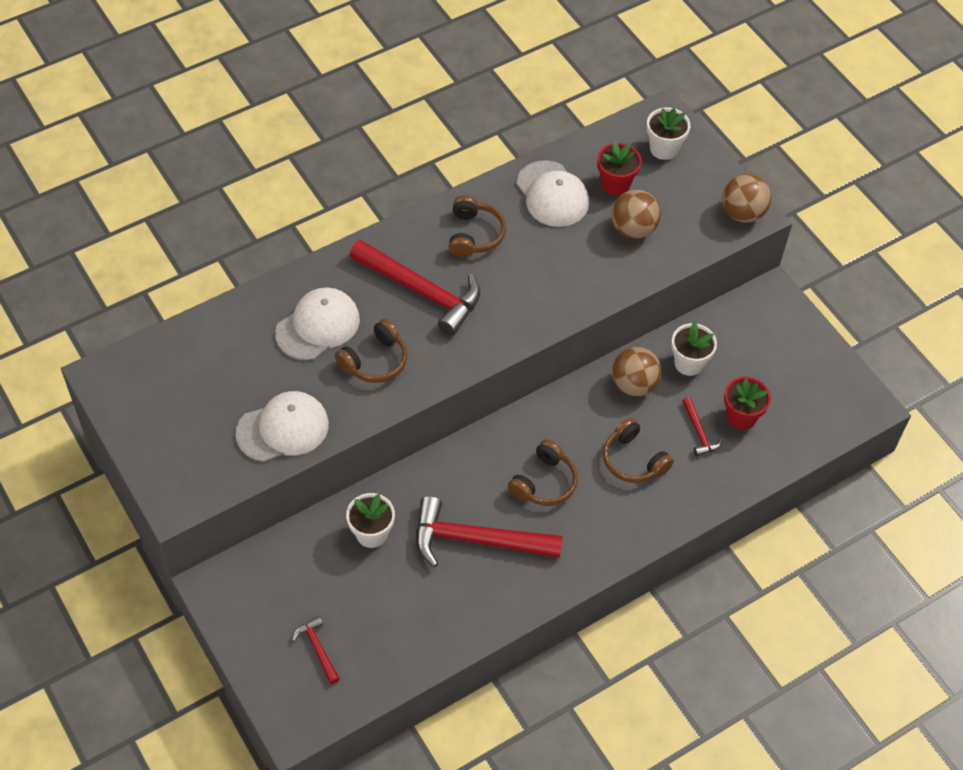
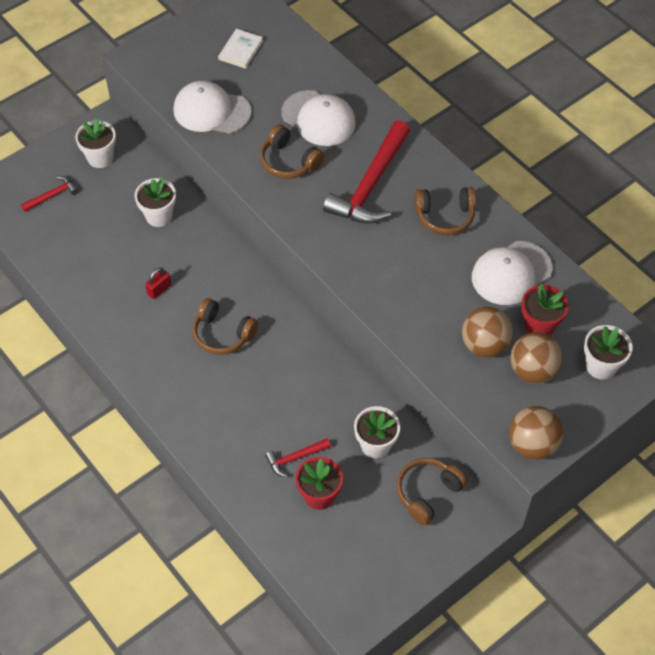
camera: 85 degrees right, 0 degrees up
(191, 390) = (241, 50): none -> white book
(268, 592) = (100, 158): none -> white flower pot
(283, 429) = (211, 111): white cap -> white cap turned 135 degrees clockwise
(477, 540) = (159, 290): red hammer -> red padlock
(633, 460) = (255, 403): brown headphones -> brown headphones (427, 493)
(634, 384) = (341, 398): brown ball -> brown ball (533, 370)

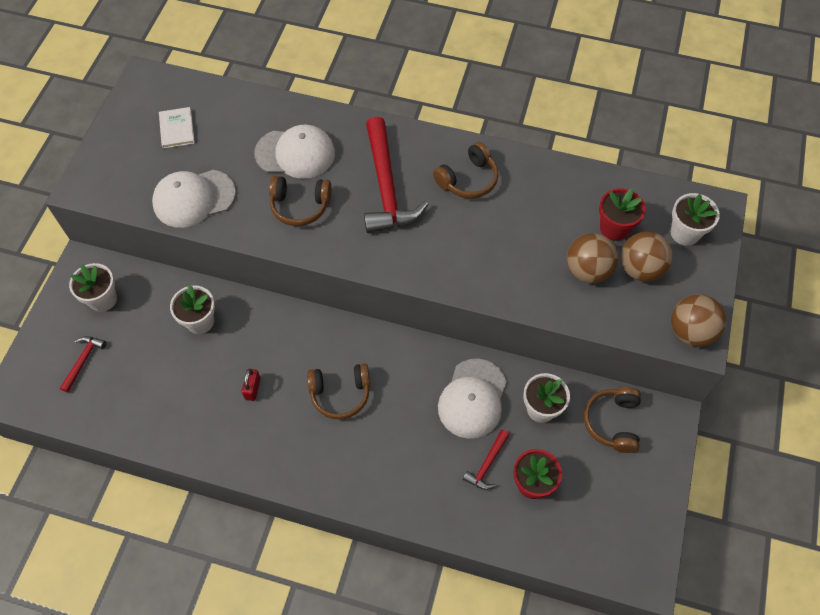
camera: 35 degrees left, 5 degrees up
(511, 273) = (558, 197): white cap -> white cap (472, 398)

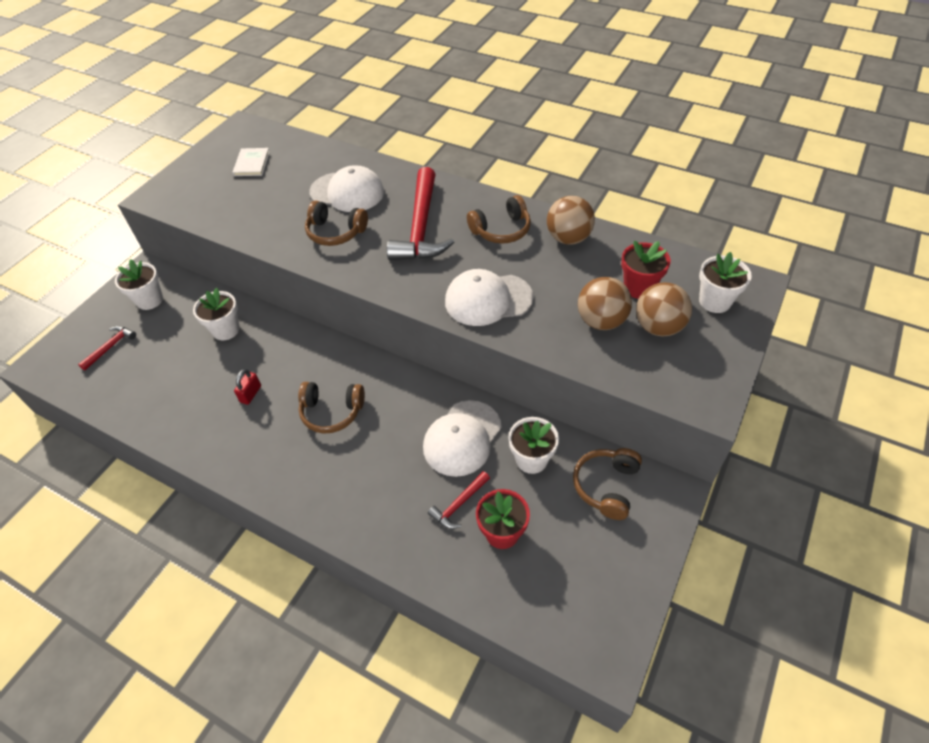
camera: 15 degrees right, 10 degrees down
(194, 198) = (243, 215): white cap -> white cap (488, 299)
(690, 331) = (702, 393): brown ball -> brown ball (568, 238)

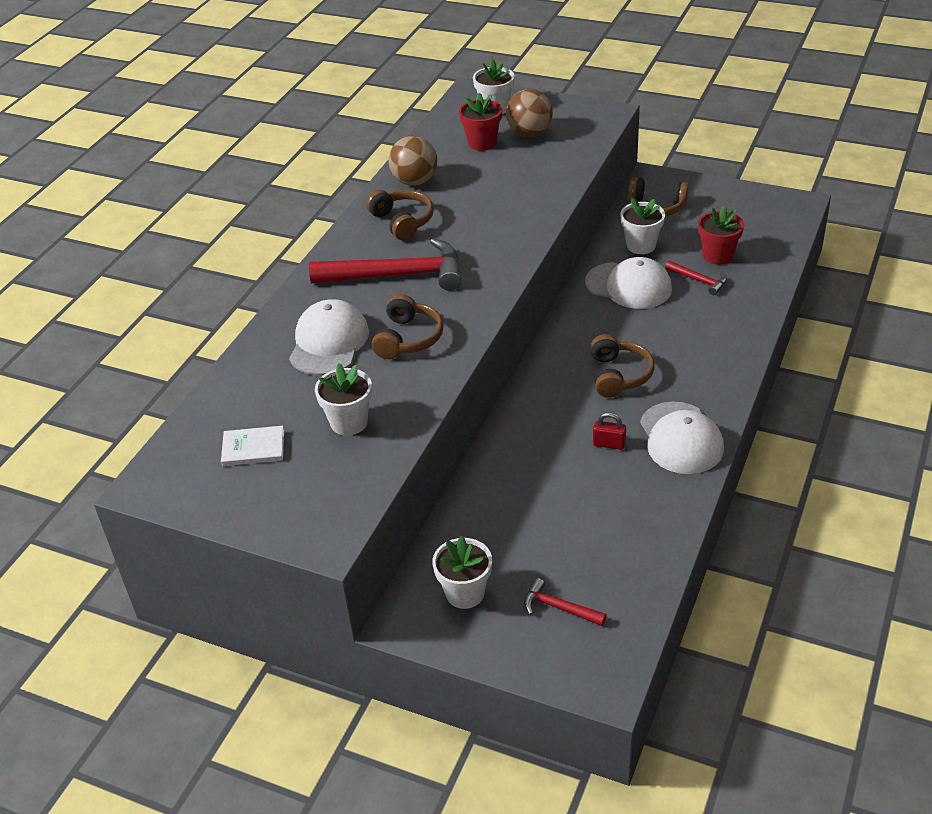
camera: 95 degrees left, 10 degrees down
(226, 330) = (512, 492): white flower pot -> white flower pot (349, 422)
(488, 299) = (508, 221): white cap -> white cap (681, 438)
(601, 321) = (527, 160): brown ball -> none

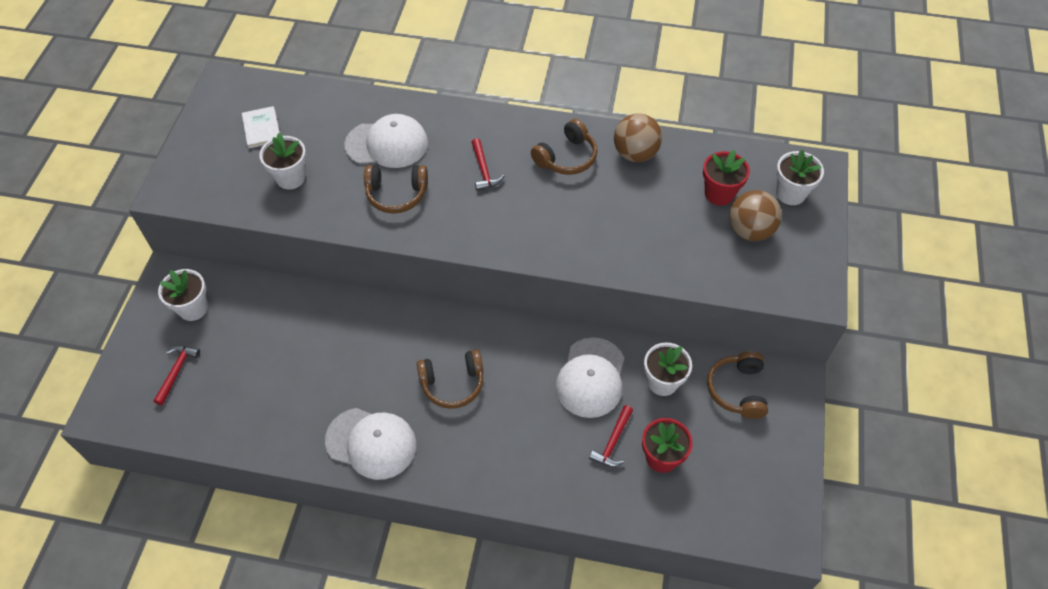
camera: 75 degrees right, 15 degrees up
(397, 275) = (483, 170): red hammer -> red hammer, size x0.46
(609, 444) = (360, 386): red padlock -> none
(681, 438) = (371, 443): white cap -> white cap turned 135 degrees counterclockwise

